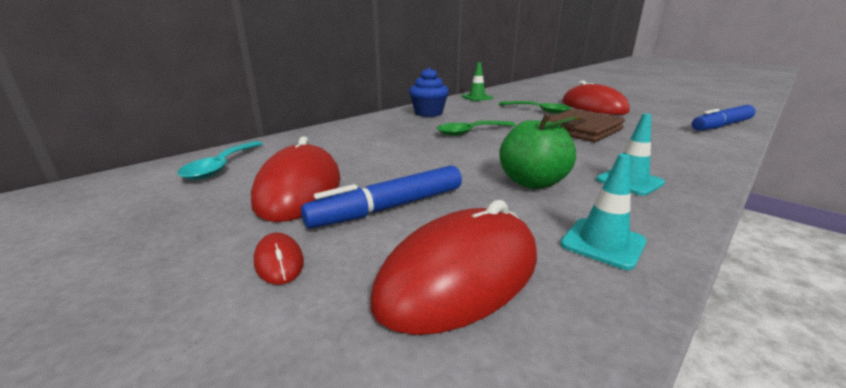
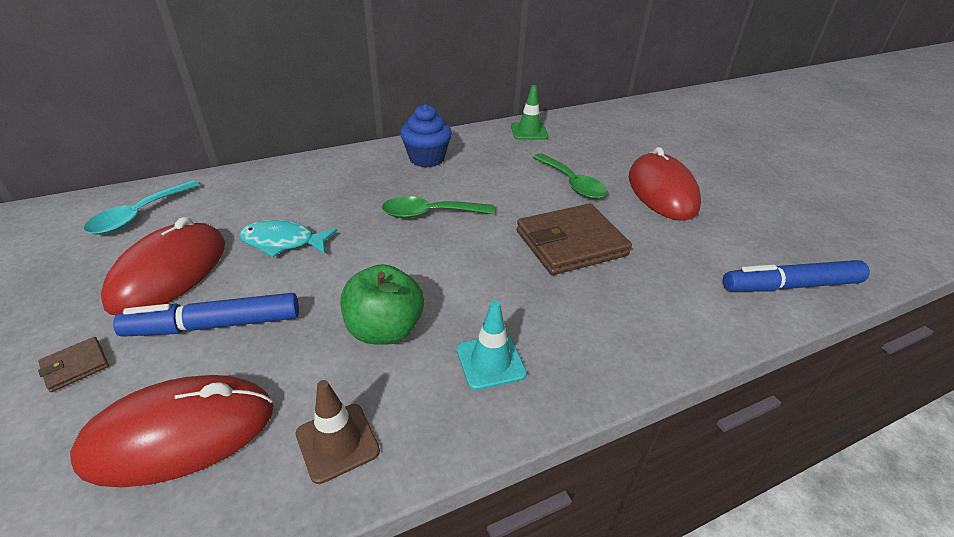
camera: 20 degrees right, 15 degrees up
(279, 261) = (75, 366): red mouse -> brown wallet
(380, 159) = (283, 242): none -> turquoise fish
(602, 243) = (337, 442): turquoise traffic cone -> brown traffic cone

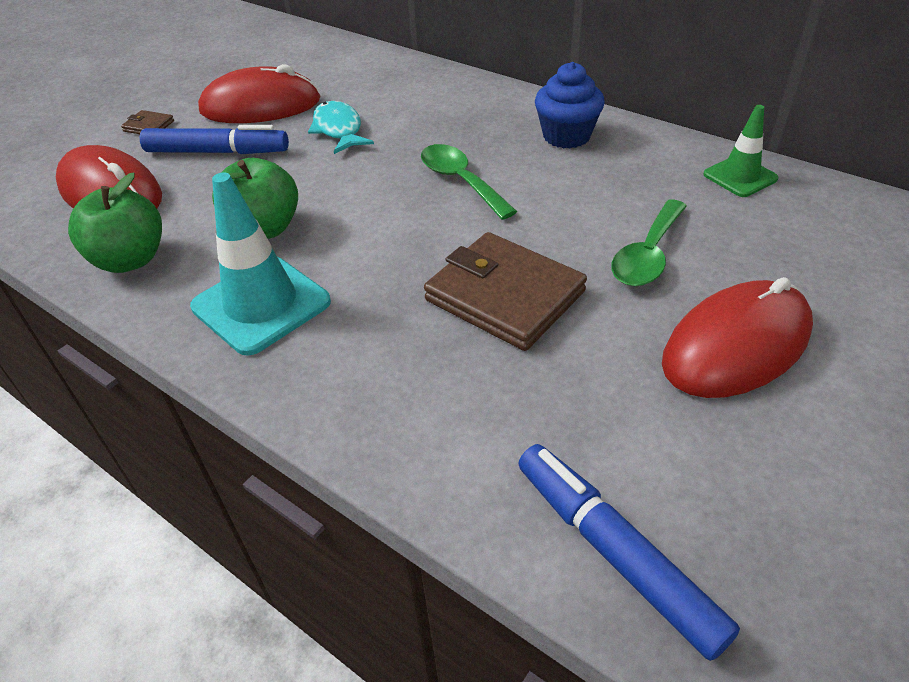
camera: 65 degrees right, 5 degrees up
(138, 215) = (315, 59): turquoise spoon -> none
(214, 325) = (217, 152): blue marker -> blue marker turned 135 degrees clockwise
(337, 442) = (130, 260): brown traffic cone -> green apple
(490, 362) = (261, 304): turquoise traffic cone -> turquoise traffic cone, size x1.68

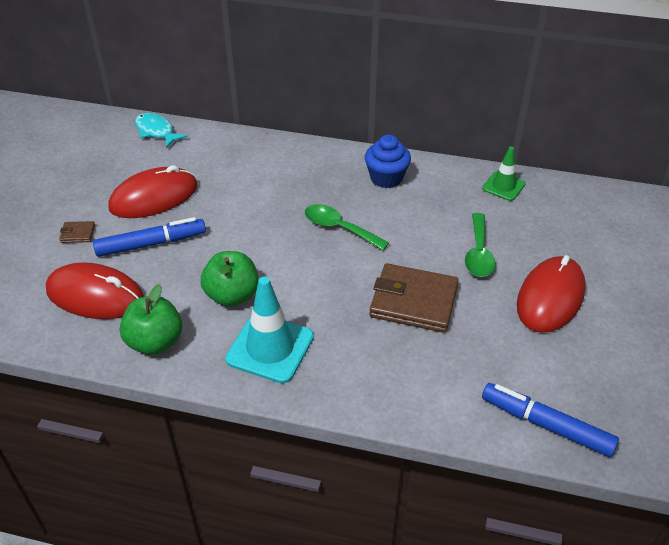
camera: 25 degrees left, 0 degrees up
(339, 130) = (228, 206): turquoise fish -> turquoise fish (156, 131)

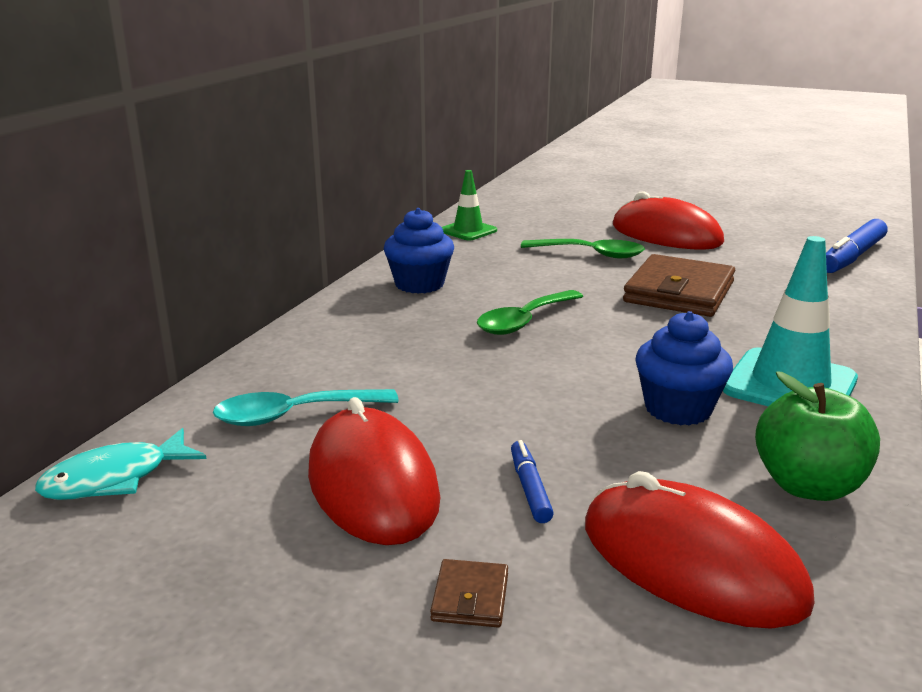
camera: 80 degrees left, 20 degrees down
(95, 295) = (691, 562): red mouse -> red mouse turned 75 degrees counterclockwise
(151, 244) = (530, 488): blue marker -> blue marker, size x0.52
(211, 164) = (293, 415): none -> turquoise spoon
(232, 295) = (678, 409): green apple -> blue cupcake

